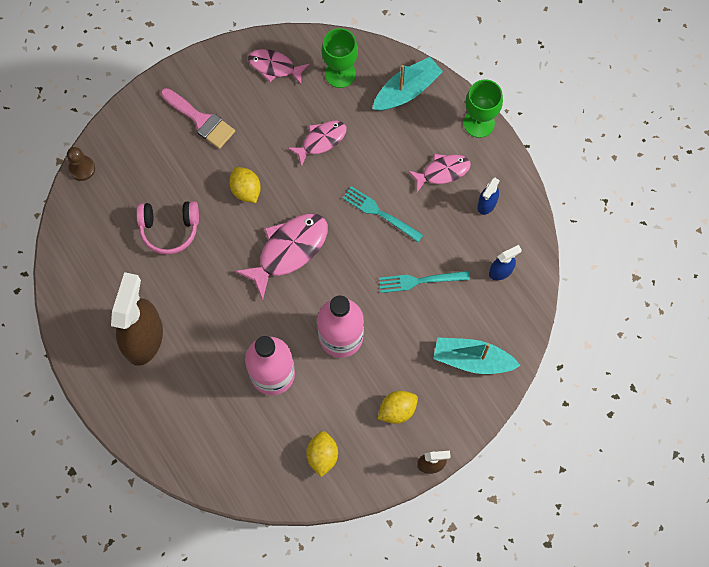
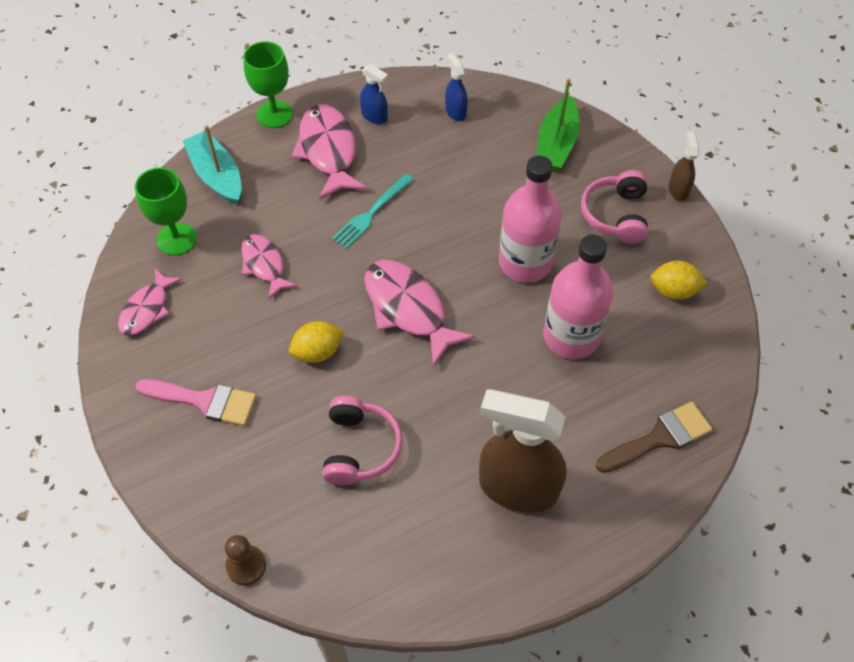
camera: 85 degrees left, 15 degrees down
(188, 439) = (659, 438): none -> brown brush
(200, 120) = (204, 401): pink brush -> pink brush turned 60 degrees clockwise
(397, 410) = (615, 215): yellow lemon -> pink headphones
(419, 281) = (461, 183): turquoise fork -> none
(442, 171) = (328, 151): pink fish -> pink fish, size x1.62
(472, 359) = (556, 144): turquoise boat -> green boat

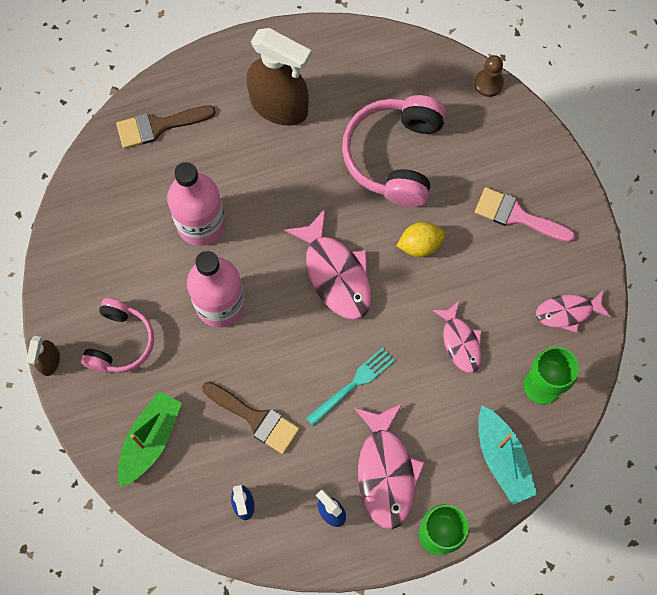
camera: 170 degrees left, 15 degrees up
(147, 309) = (568, 312): pink fish -> pink fish turned 135 degrees counterclockwise
(360, 448) = (395, 156): pink headphones -> pink headphones, size x1.56
(462, 173) = (255, 418): none -> brown brush
(673, 291) = (97, 252): yellow lemon -> none

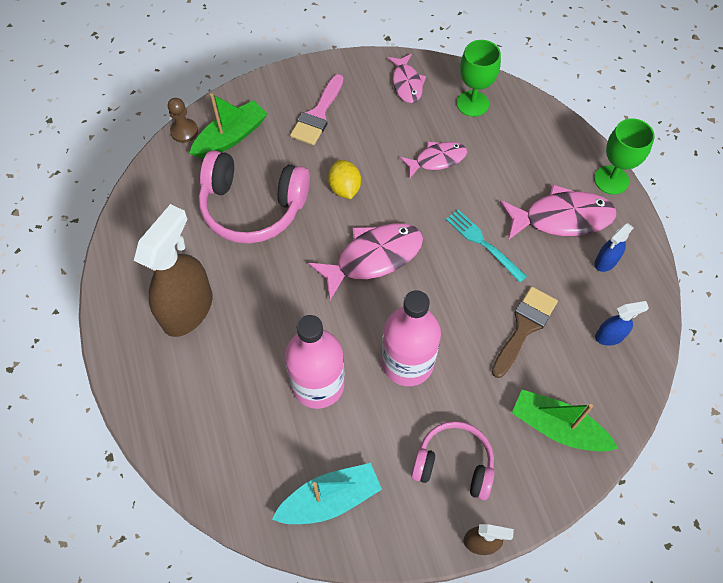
camera: 90 degrees left, 10 degrees down
(159, 126) = (198, 433): brown brush -> none
(482, 129) = (231, 137): none -> green boat
(502, 459) = (539, 133): turquoise boat -> turquoise boat (330, 499)

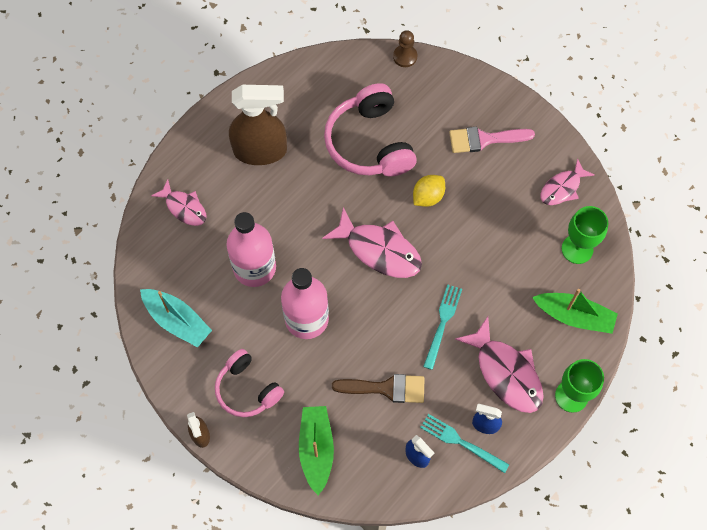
camera: 60 degrees right, 5 degrees up
(231, 137) = (421, 91): green boat -> green boat (574, 316)
(437, 159) = (500, 250): pink fish -> pink fish (184, 207)
(454, 464) = (247, 389): pink headphones -> pink headphones turned 150 degrees clockwise
(613, 291) = (460, 442): none -> turquoise fork

